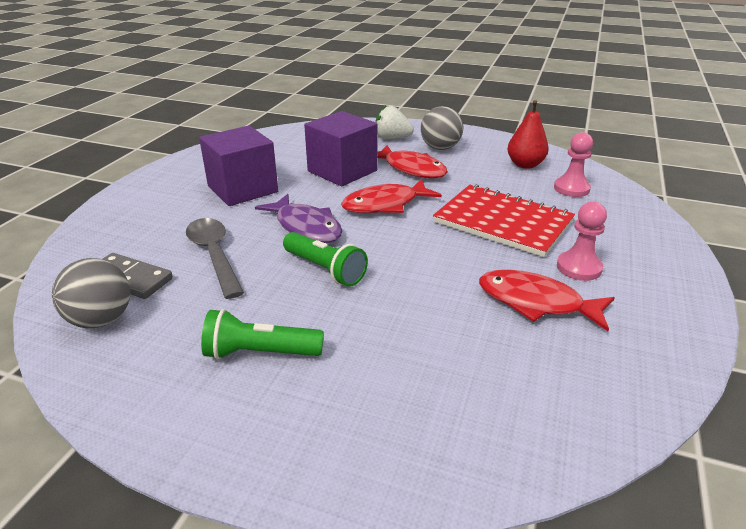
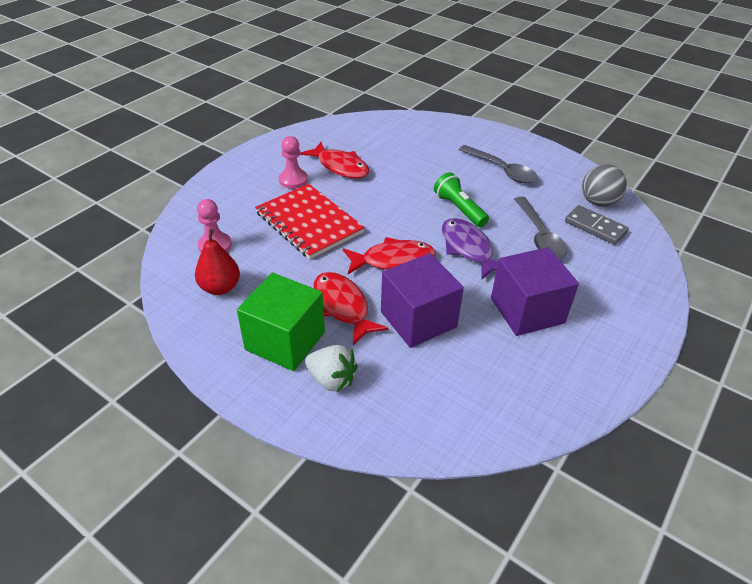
camera: 165 degrees left, 10 degrees up
(260, 353) = (502, 170): green flashlight -> grey spoon
(440, 148) = (285, 341): grey ball -> green cube

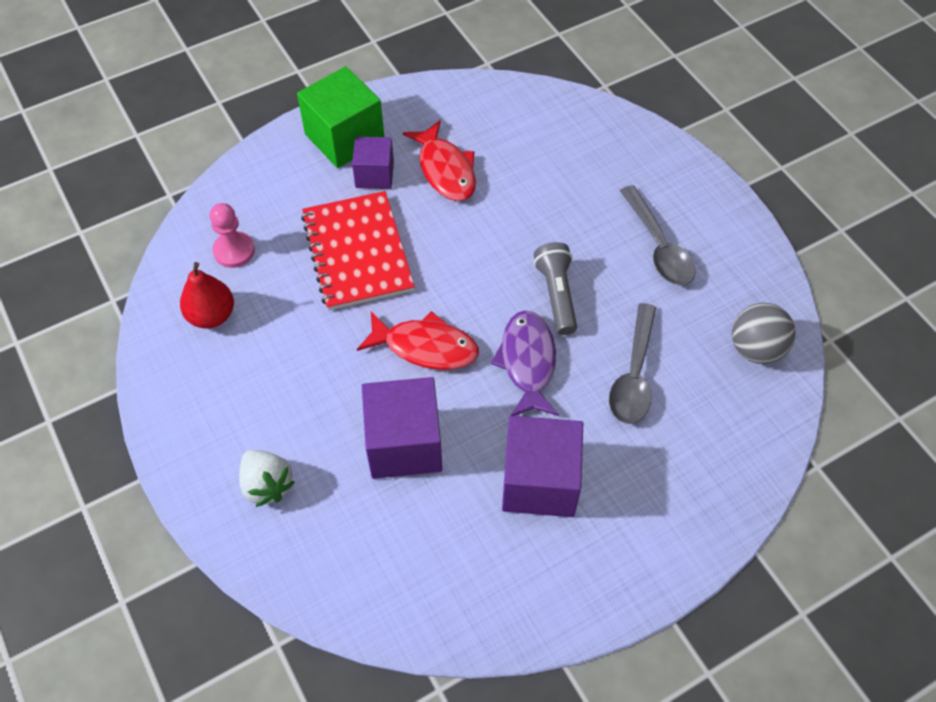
camera: 25 degrees right, 15 degrees up
(285, 341) = (244, 415): green cube -> green cube (344, 138)
(293, 180) = (374, 174): pink pawn -> purple cube
(342, 307) = (329, 393): red fish -> none
(459, 209) = (556, 294): green flashlight -> grey flashlight
(595, 227) = (719, 388): grey domino -> none

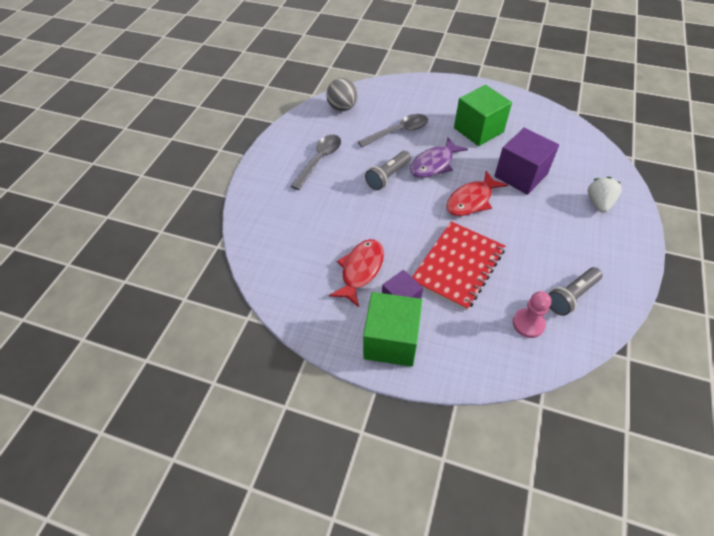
camera: 130 degrees left, 5 degrees down
(212, 315) = (571, 296): red pear -> grey flashlight
(425, 347) = (471, 200): red fish -> red fish turned 105 degrees counterclockwise
(539, 481) = (478, 130): purple cube -> green cube

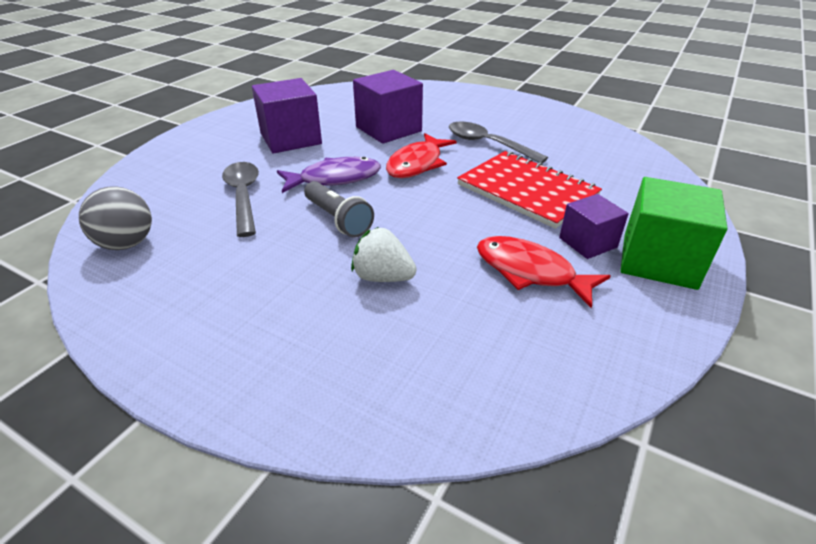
camera: 80 degrees left, 15 degrees down
(319, 160) = (251, 289): grey spoon -> grey spoon (488, 144)
(434, 164) = (335, 178): purple fish -> purple fish turned 75 degrees counterclockwise
(471, 200) = (417, 164): red fish -> red fish turned 60 degrees clockwise
(478, 130) = (290, 139): green cube -> purple cube
(528, 324) = (611, 164): pink pawn -> none
(571, 296) = (571, 136): grey flashlight -> none
(598, 203) = (448, 101): white strawberry -> white strawberry (383, 277)

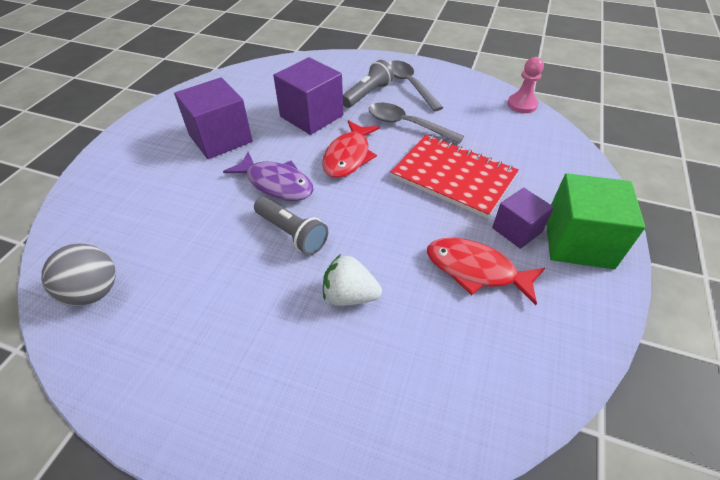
camera: 10 degrees left, 10 degrees up
(243, 196) = (194, 217): grey spoon -> grey spoon (409, 85)
(335, 178) = (276, 183): purple fish -> purple fish turned 60 degrees clockwise
(452, 117) = (367, 94): none -> grey flashlight
(622, 138) = (522, 105): none -> pink pawn

